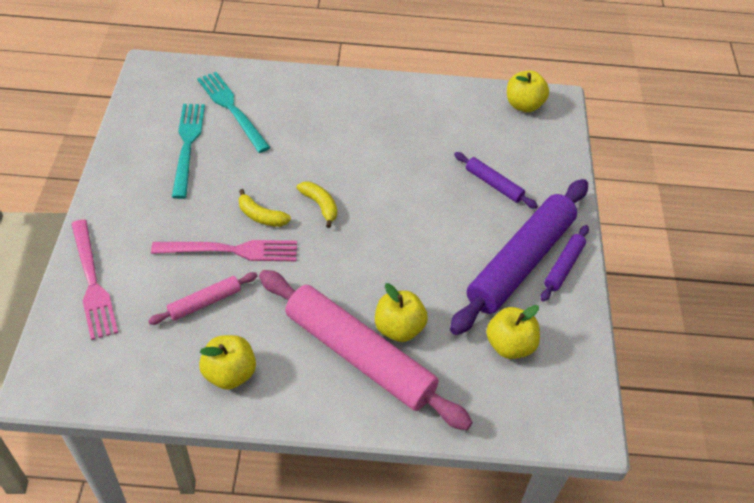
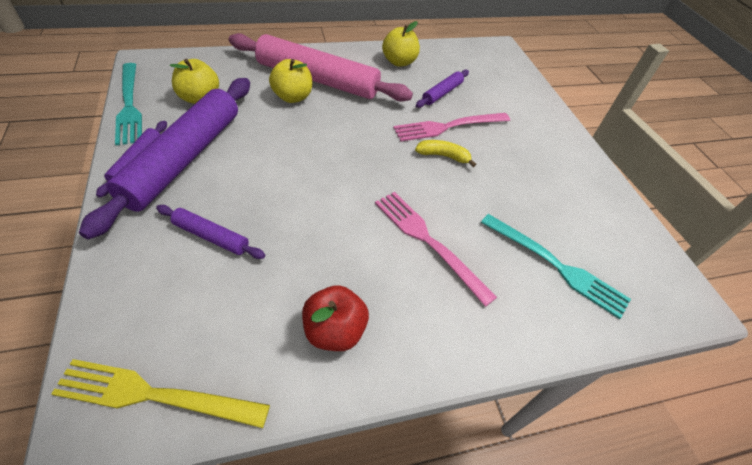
camera: 160 degrees right, 0 degrees up
(92, 282) = (524, 93): pink fork -> pink fork (428, 241)
(187, 145) = (559, 209): turquoise fork -> turquoise fork (129, 105)
(205, 302) = (442, 93): pink rolling pin -> purple rolling pin
(320, 205) = (396, 175): yellow banana -> none
(414, 109) = (334, 331): none -> red apple
(523, 105) = (155, 395): yellow apple -> yellow fork

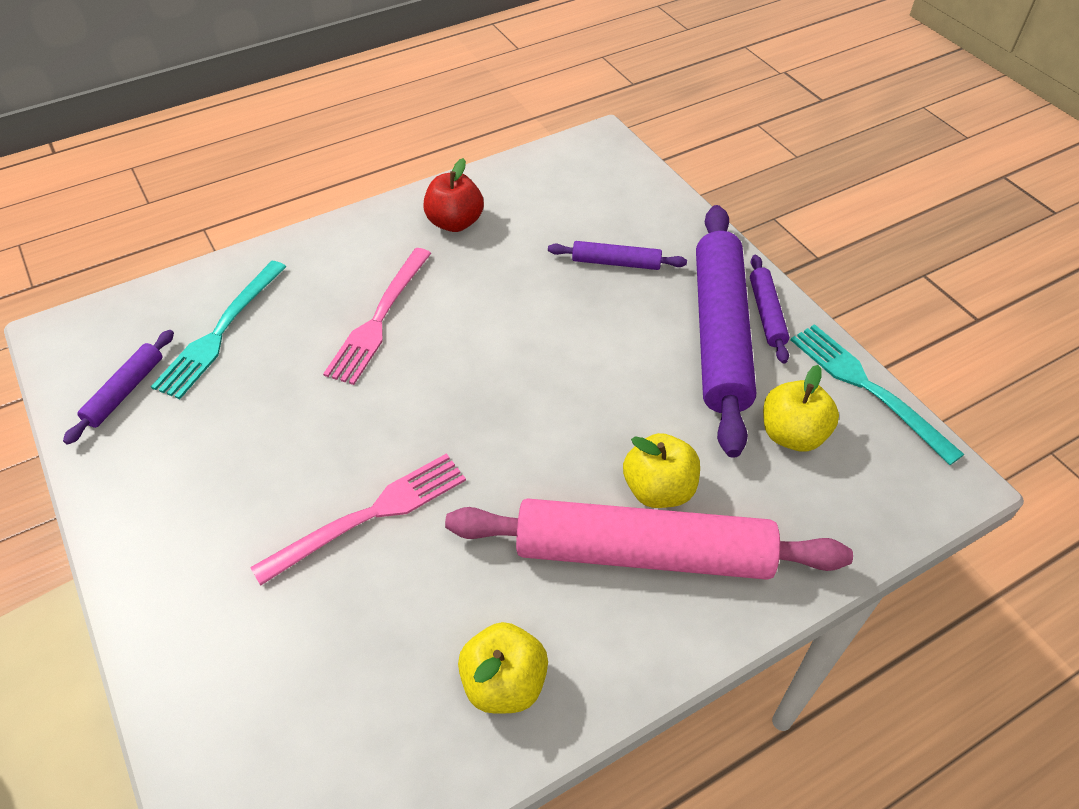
camera: 170 degrees right, 0 degrees up
(155, 395) = (571, 161): yellow fork -> none
(428, 241) = (379, 319): pink fork -> pink fork turned 75 degrees clockwise
(442, 93) = (390, 607): purple rolling pin -> purple rolling pin (125, 391)
(443, 156) = (373, 448): yellow banana -> none
(556, 266) = (220, 332): turquoise fork -> turquoise fork turned 90 degrees counterclockwise

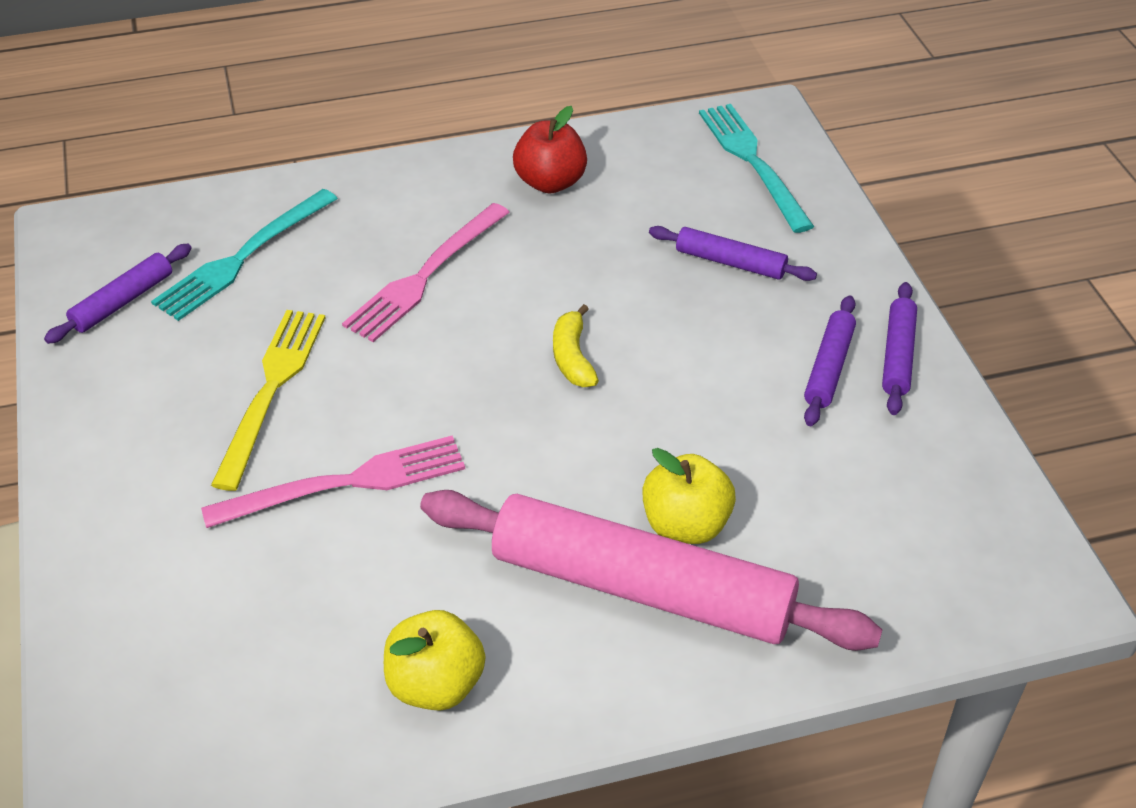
camera: 15 degrees right, 5 degrees down
(280, 444) = (271, 389): none -> yellow fork
(521, 365) = (572, 357): none -> yellow banana
(720, 334) = (828, 368): purple rolling pin -> purple rolling pin, size x0.45
(792, 434) = (873, 498): yellow apple -> none
(867, 387) = (992, 464): turquoise fork -> turquoise fork (752, 162)

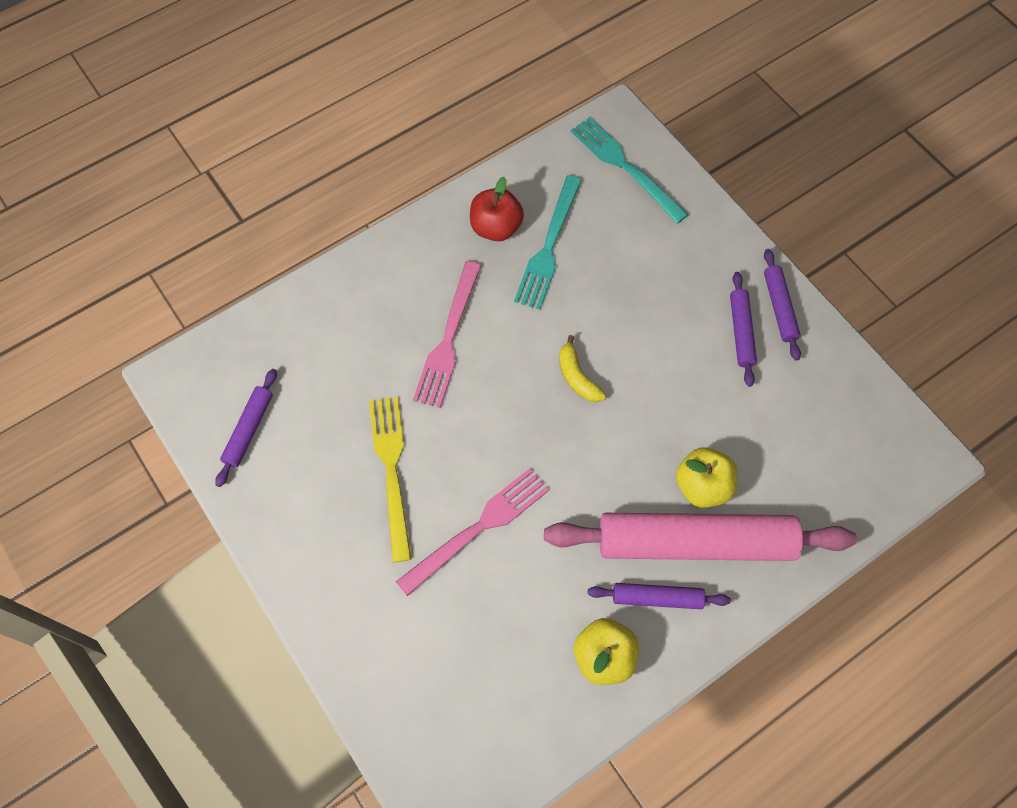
camera: 20 degrees left, 20 degrees up
(242, 258) = (313, 364): turquoise fork -> turquoise fork (548, 247)
(730, 262) = (645, 262): purple rolling pin -> purple rolling pin (657, 598)

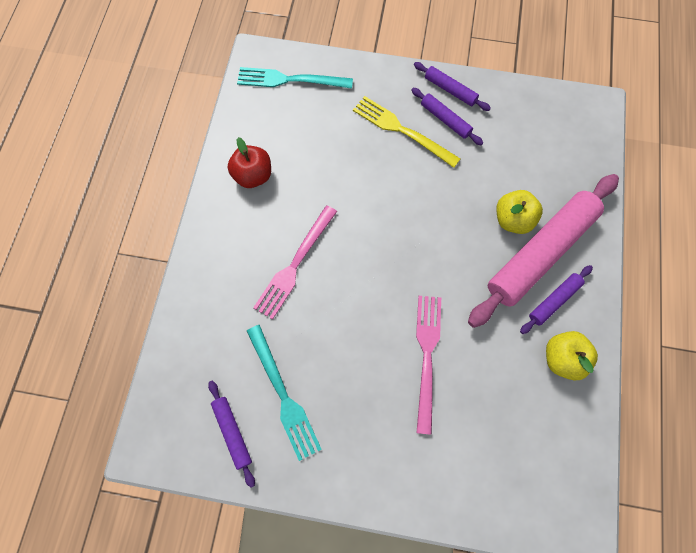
camera: 45 degrees left, 5 degrees up
(391, 470) = (344, 371): yellow fork -> yellow fork (402, 130)
(448, 339) = (295, 265): pink fork -> pink fork turned 60 degrees clockwise
(548, 247) = (295, 161): turquoise fork -> turquoise fork (283, 395)
(577, 377) = (389, 220): yellow banana -> none

